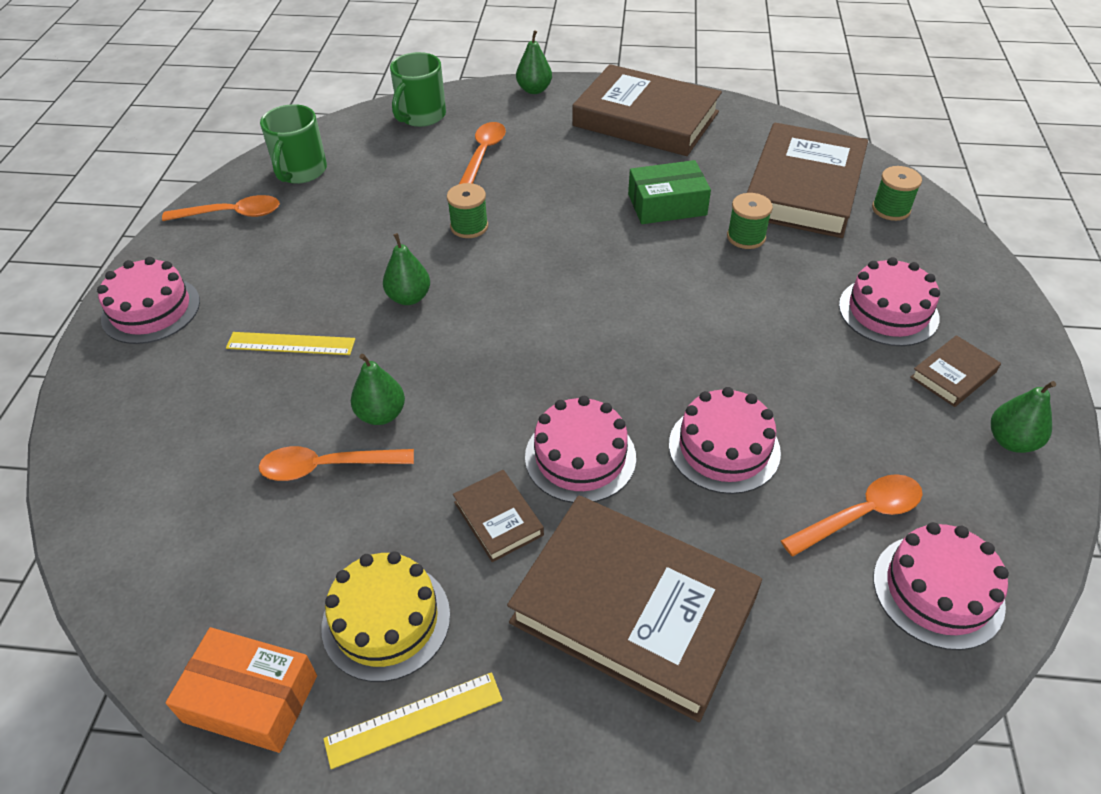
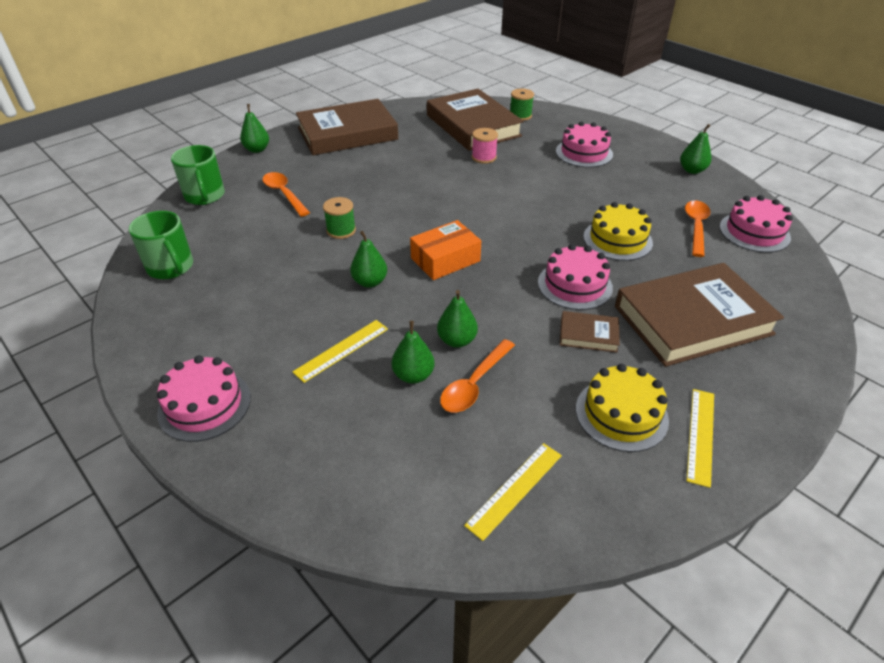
camera: 50 degrees left, 5 degrees down
(202, 585) = (515, 489): none -> yellow ruler
(231, 214) = (162, 318): orange spoon -> none
(251, 698) = (630, 503): orange box -> orange box (445, 259)
(299, 414) = (413, 375): none -> green pear
(667, 204) = (426, 164): green box -> none
(724, 448) = (617, 240): pink cake -> yellow cake
(746, 237) = (484, 157): green spool -> pink spool
(953, 375) = (640, 161): brown book -> none

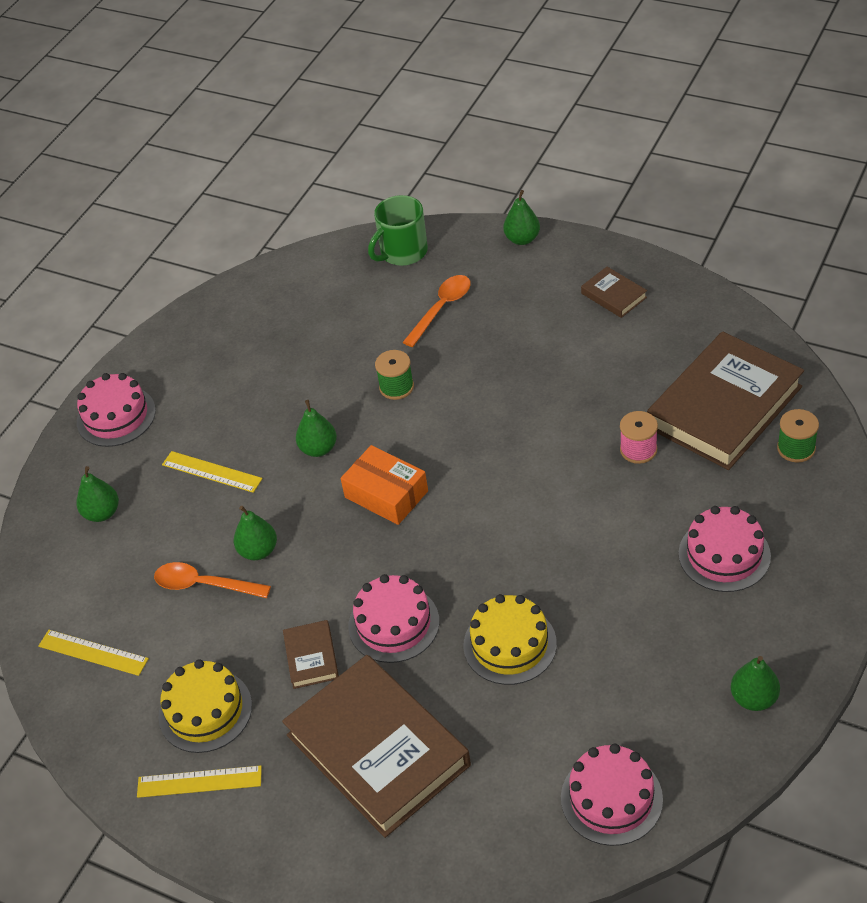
camera: 75 degrees right, 5 degrees up
(171, 267) = (274, 297): green mug -> none
(347, 134) = (613, 295): brown book -> brown book, size x0.43
(413, 375) = (198, 536): green pear -> green pear (102, 513)
(696, 227) = (587, 726): orange spoon -> none

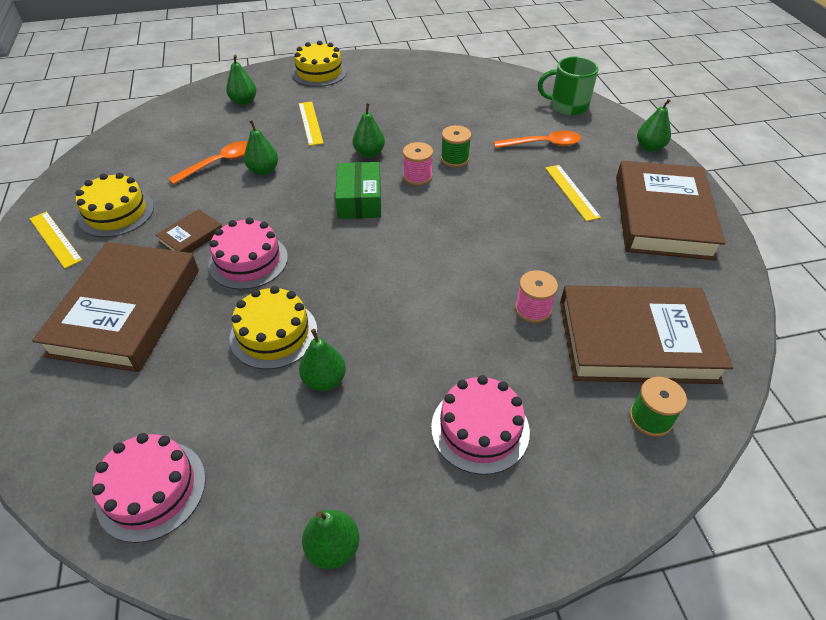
camera: 45 degrees right, 0 degrees up
(93, 652) = (136, 148): yellow ruler -> yellow ruler (571, 192)
(116, 416) = (319, 72): pink cake -> yellow cake
(204, 585) = (219, 163): orange spoon -> orange spoon turned 75 degrees clockwise
(386, 494) = (359, 200): orange box -> green box
(395, 430) = (417, 176): none -> pink spool
(594, 631) = (324, 380): none -> green pear
(613, 295) = (662, 216): brown book -> brown book, size x2.31

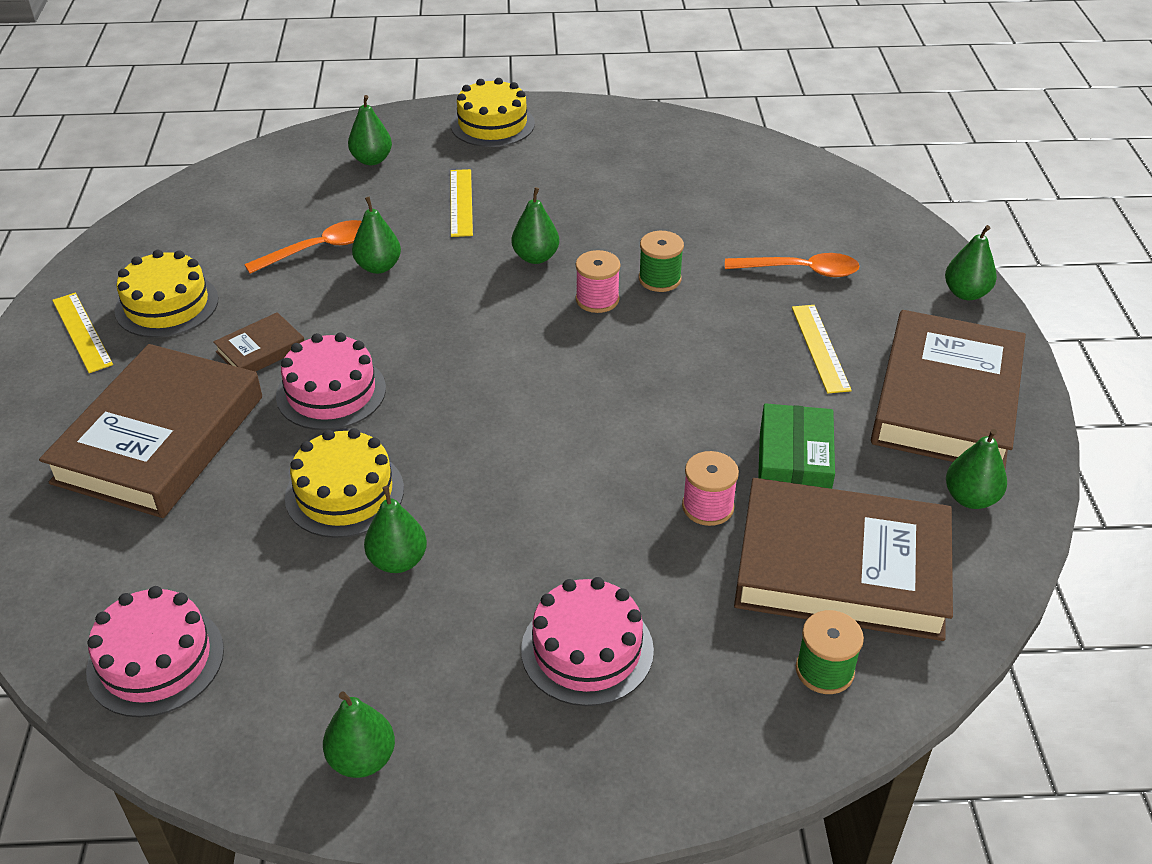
camera: 10 degrees right, 5 degrees down
(359, 200) = (504, 325): green box -> green box (793, 467)
(567, 106) = (859, 214): green mug -> none
(701, 280) = (970, 498): none -> green pear

